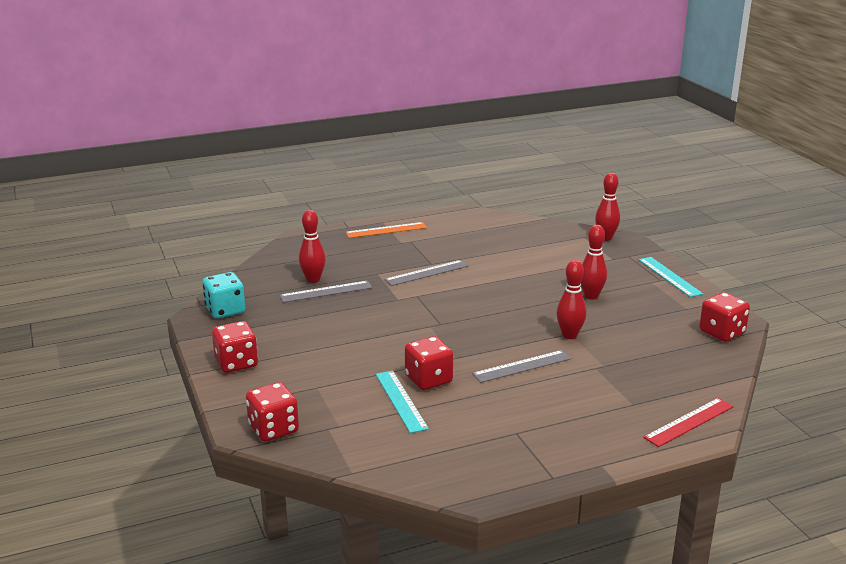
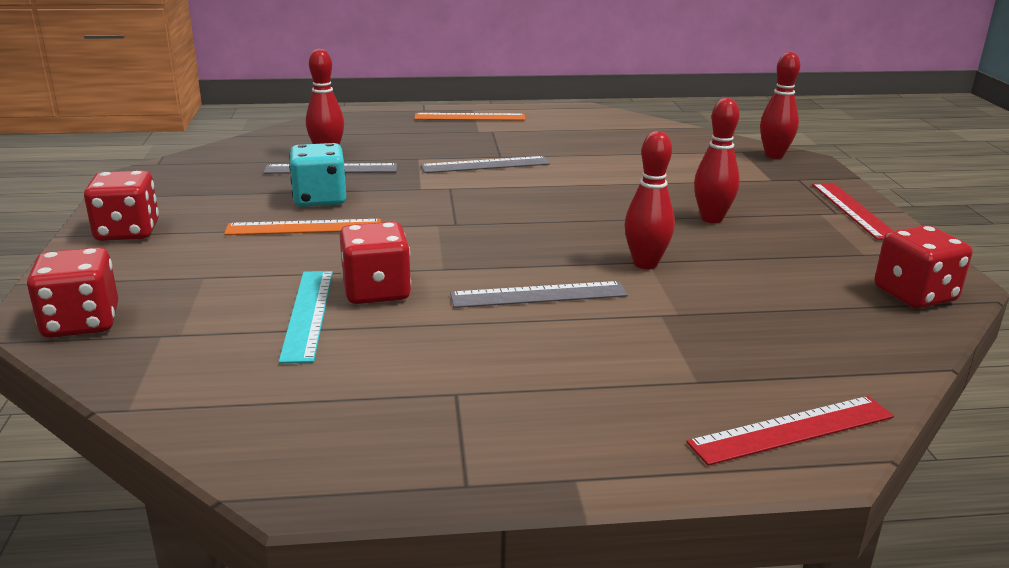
camera: 15 degrees right, 0 degrees up
(225, 310) = (181, 173): turquoise dice -> turquoise dice (320, 199)
(348, 342) = (304, 228): none -> orange ruler
(669, 276) = (853, 210): turquoise ruler -> red ruler

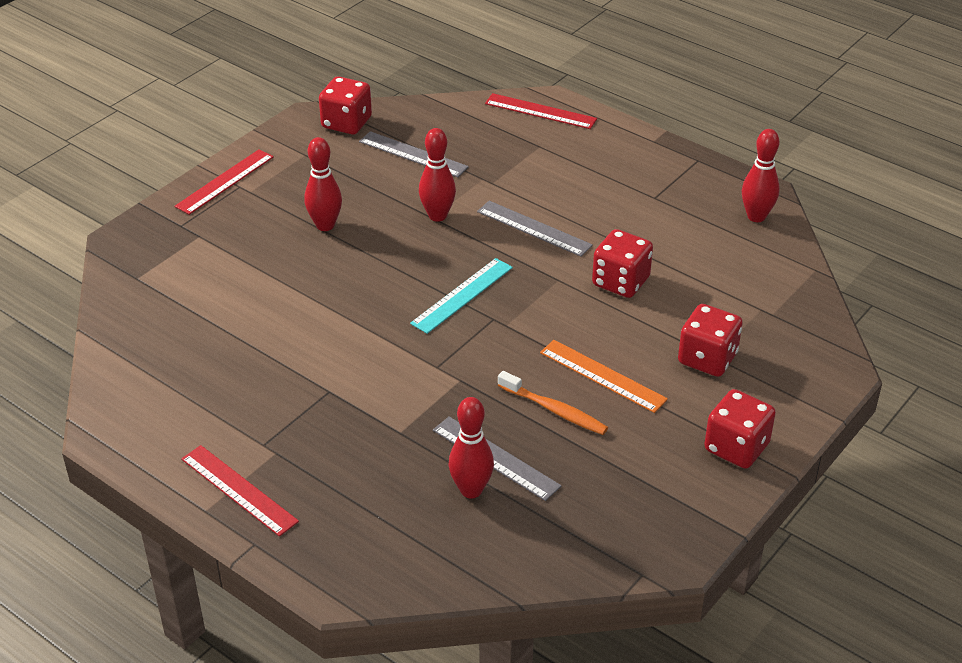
camera: 135 degrees left, 15 degrees up
(81, 323) = (814, 350): red dice -> red dice (707, 358)
(307, 314) = (678, 285): turquoise ruler -> turquoise ruler (462, 295)
(320, 199) = (554, 410): turquoise dice -> orange toothbrush
(470, 117) = (239, 490): orange ruler -> red ruler
(485, 165) = (363, 383): grey ruler -> grey ruler (413, 154)
(774, 155) = (130, 257): red bowling pin -> red bowling pin (756, 216)

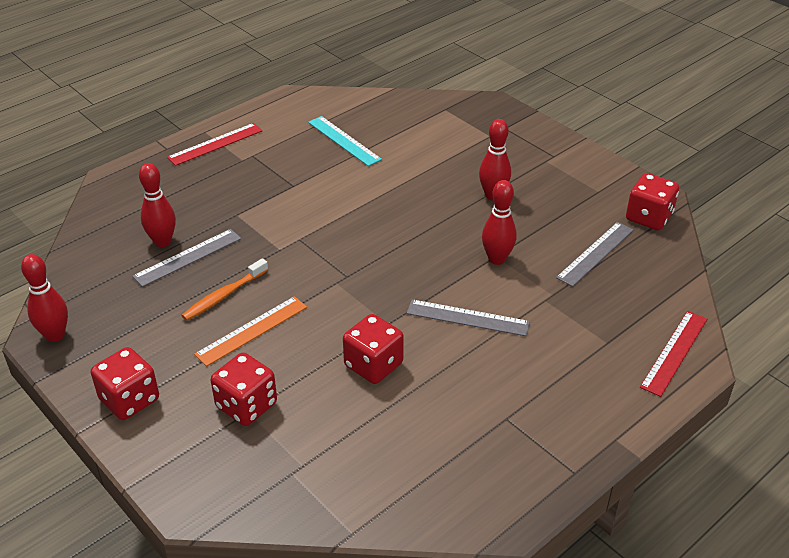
camera: 100 degrees right, 0 degrees up
(224, 181) = (561, 149): red ruler -> none
(462, 295) = (382, 261): turquoise ruler -> turquoise ruler (344, 141)
(534, 228) = (467, 318): grey ruler -> grey ruler turned 60 degrees clockwise
(756, 216) = (458, 501): red bowling pin -> red bowling pin (55, 335)

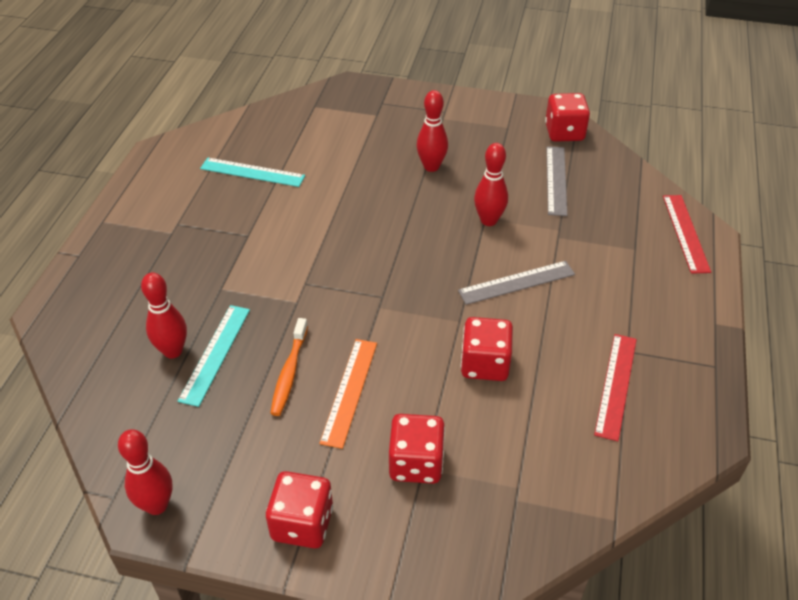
camera: 35 degrees left, 5 degrees up
(188, 257) = (215, 354): grey ruler -> turquoise ruler
(215, 144) = (127, 229): red ruler -> red ruler (616, 385)

